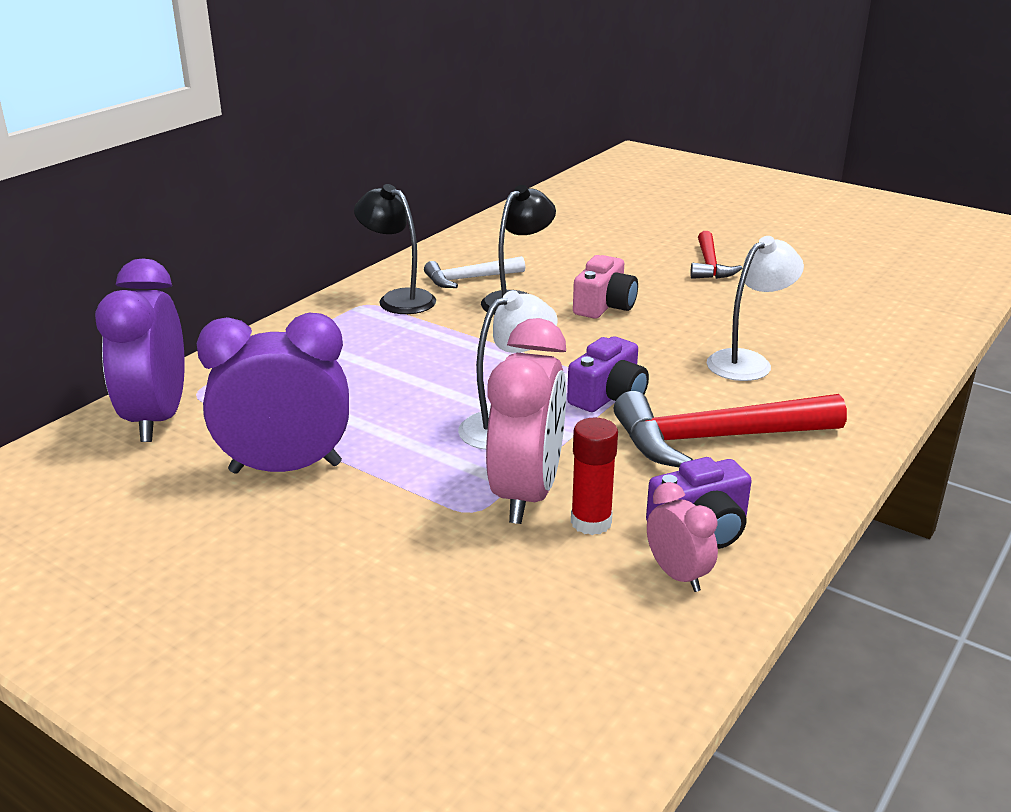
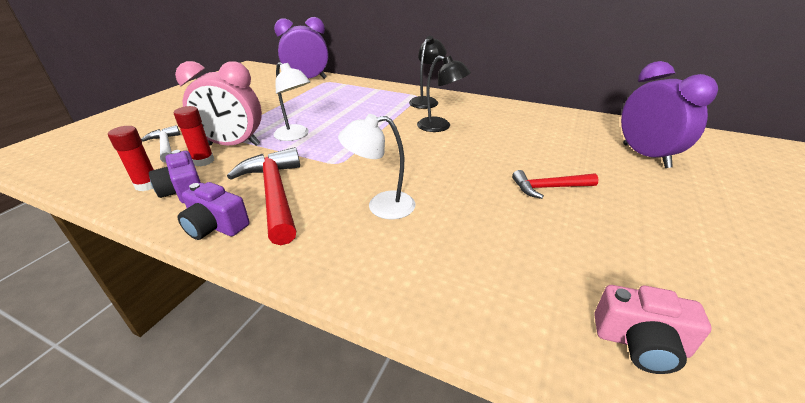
camera: 80 degrees right, 5 degrees up
(285, 468) = (268, 101): purple clock -> purple clock (645, 156)
(469, 279) = (462, 113): white hammer -> white hammer (166, 146)
(604, 306) = (447, 151): pink camera -> pink camera (640, 343)
(608, 396) = (327, 159): purple camera -> purple camera (216, 226)
(677, 575) = (147, 185): pink clock -> red glue stick
(747, 361) = (381, 206): white lamp -> white lamp turned 135 degrees clockwise

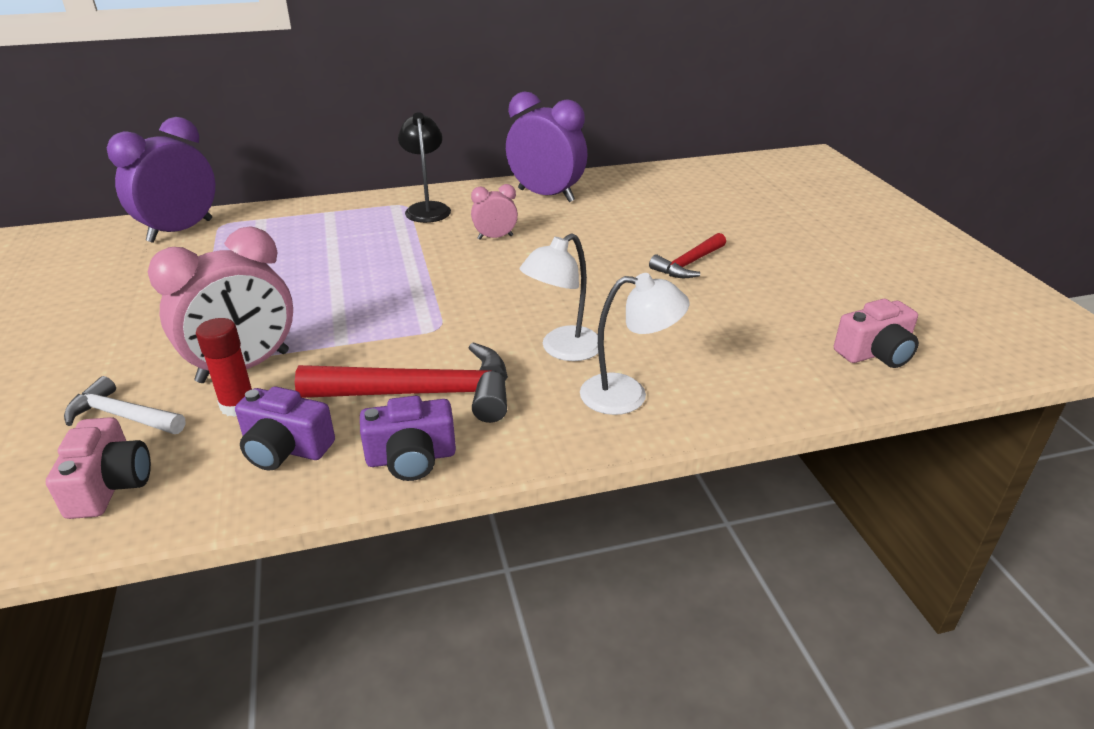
camera: 40 degrees left, 0 degrees up
(114, 173) = (110, 485): none -> pink camera
(147, 185) = (209, 470): red glue stick -> none
(275, 194) = (422, 394): red hammer -> red hammer turned 150 degrees clockwise
(296, 136) = (320, 318): white lamp -> white lamp (628, 395)
(440, 126) = (495, 237): black lamp -> pink clock
(645, 156) = (728, 200): purple clock -> purple clock (546, 195)

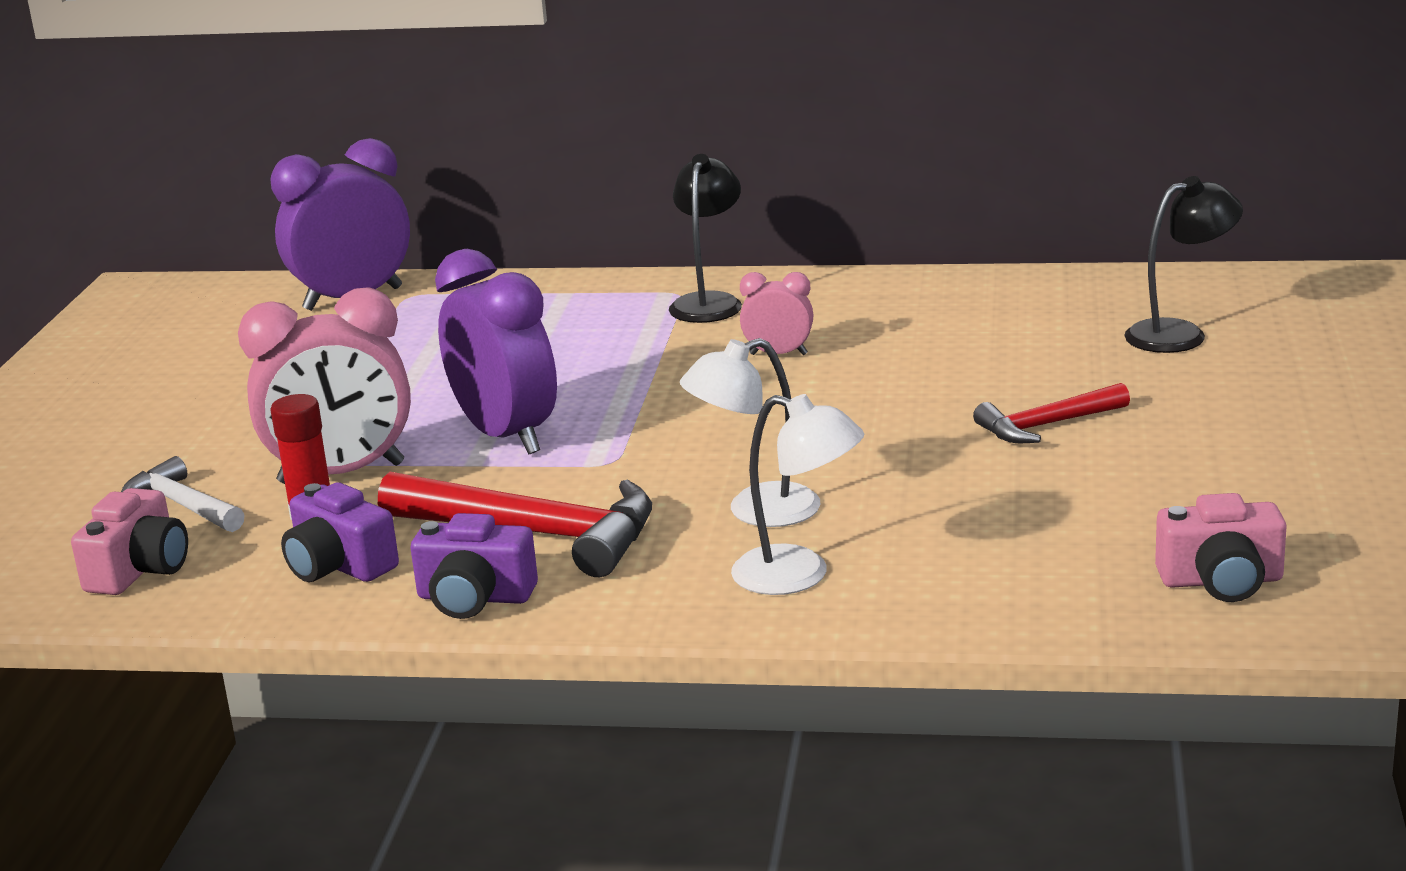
camera: 25 degrees right, 10 degrees down
(546, 195) = (907, 301): purple clock -> purple clock (506, 436)
(710, 199) = (1180, 334): none -> black lamp

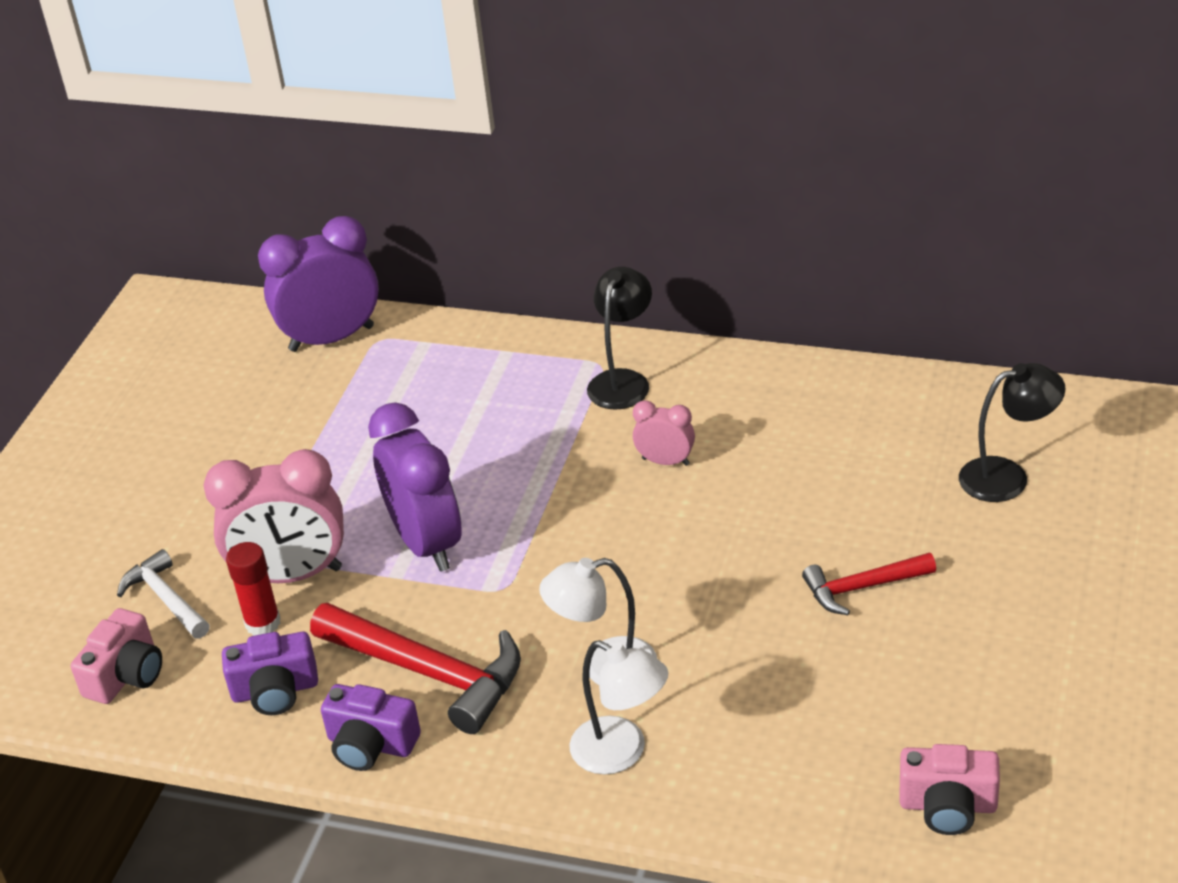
camera: 10 degrees right, 15 degrees up
(339, 565) = (275, 690): purple camera -> purple camera turned 60 degrees counterclockwise

